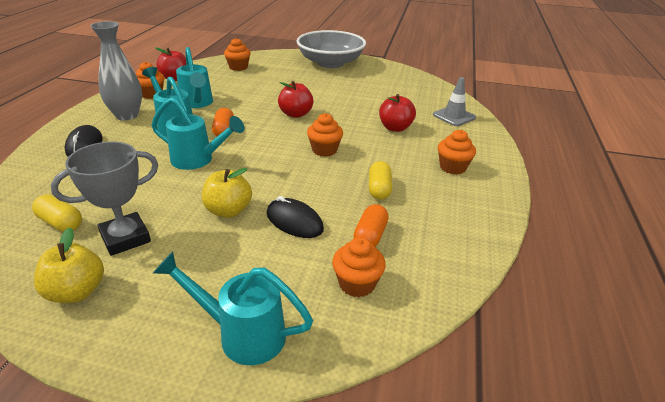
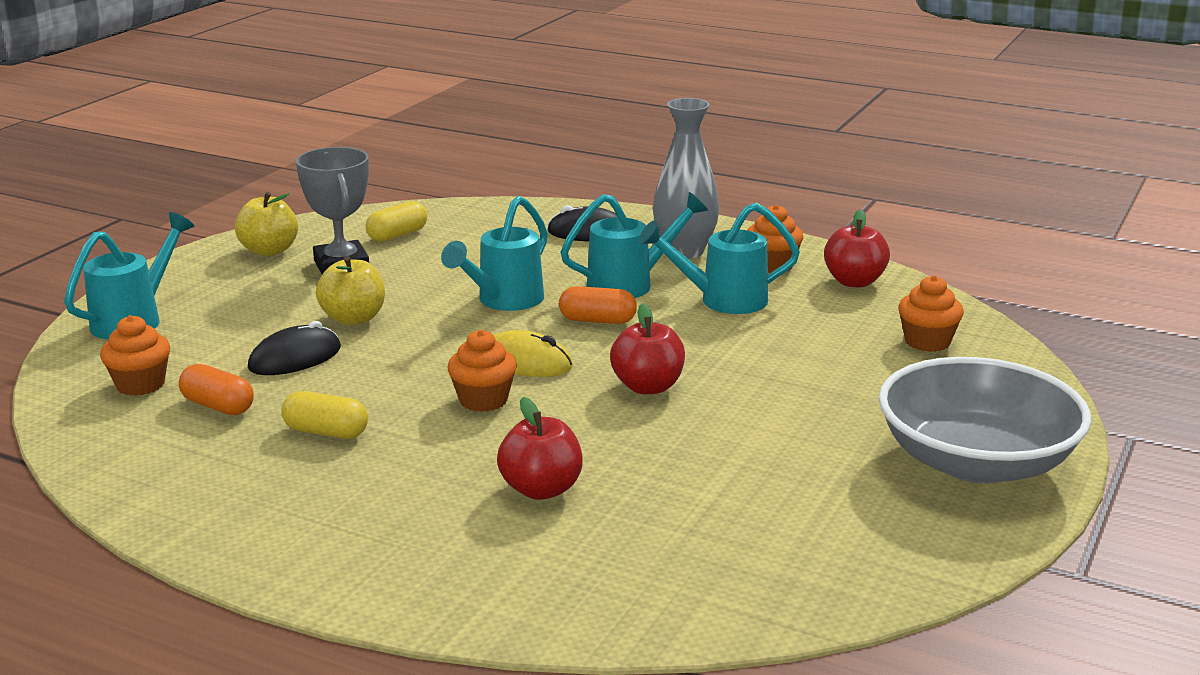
camera: 105 degrees right, 10 degrees down
(278, 144) = (525, 362): none -> yellow mouse
(452, 167) = (343, 522): orange cupcake -> none
(454, 116) = (572, 588): grey traffic cone -> none

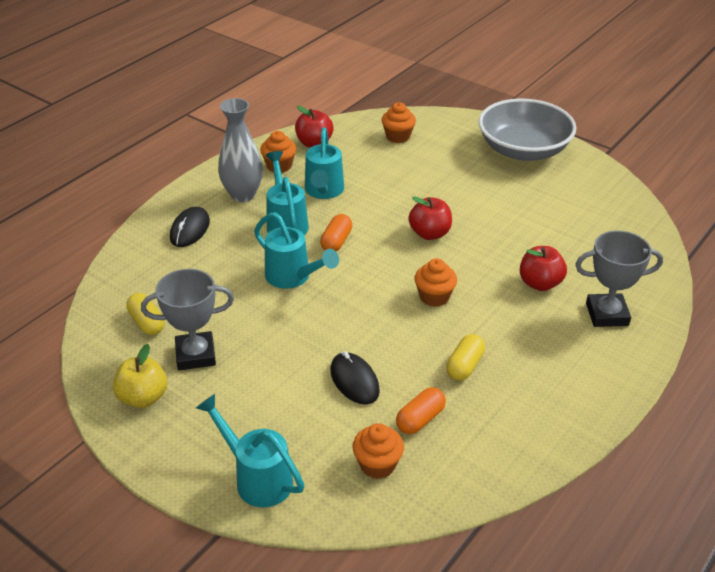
camera: 80 degrees left, 15 degrees up
(353, 318) = (297, 350): yellow apple -> none
(468, 558) = (607, 314): none -> grey trophy
(525, 362) = (387, 276): yellow mouse -> none

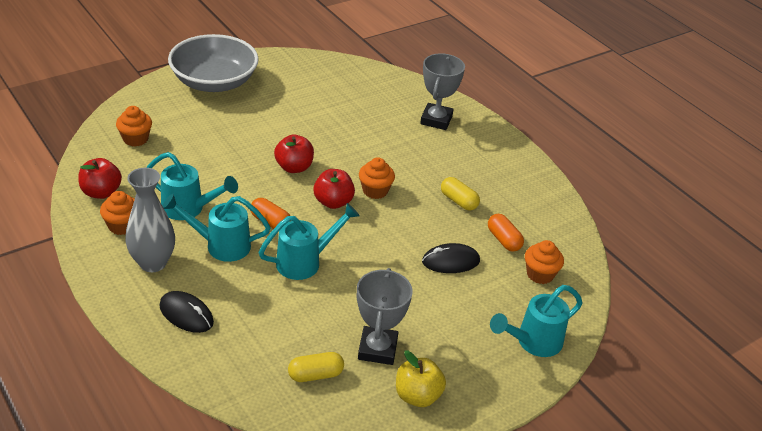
camera: 75 degrees left, 0 degrees up
(540, 283) = (388, 136): red apple -> red apple (333, 202)

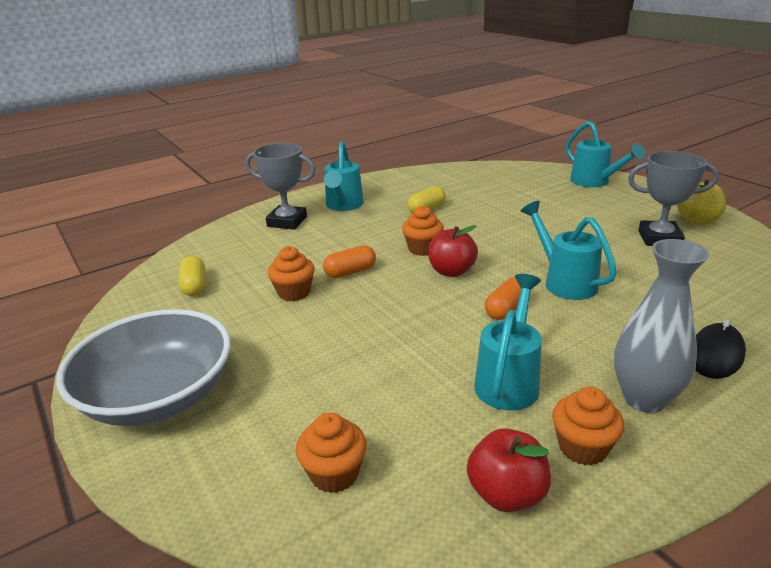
camera: 85 degrees left, 10 degrees down
(220, 245) = (571, 343): turquoise watering can -> turquoise watering can (343, 206)
(294, 167) = (390, 301): red apple -> none
(315, 375) = (722, 265): yellow capsule -> yellow capsule (194, 286)
(450, 261) = (517, 211): black mouse -> none
(503, 240) = (475, 192): orange capsule -> orange capsule (350, 272)
(540, 274) = (512, 180): orange cupcake -> orange cupcake (294, 292)

